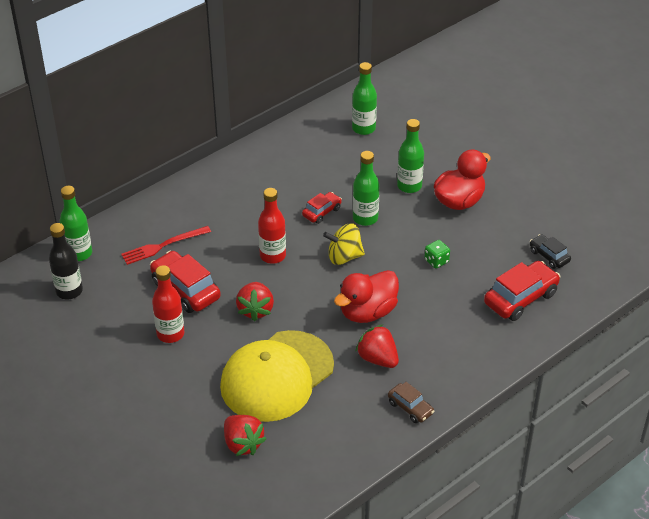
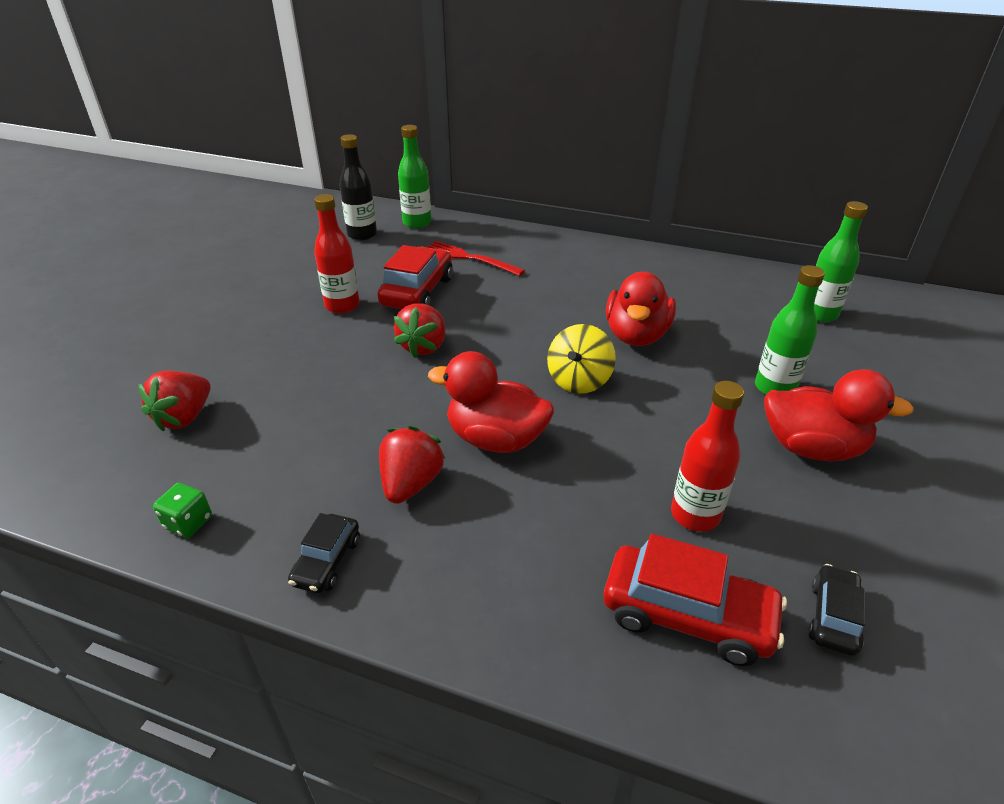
camera: 60 degrees right, 5 degrees down
(255, 310) = (423, 346): red strawberry -> red strawberry turned 45 degrees counterclockwise
(272, 256) = (524, 327): red bottle -> red bottle (695, 515)
(277, 376) = (320, 402): yellow cap -> none
(322, 212) = (636, 335): red car -> red duck
(344, 257) = (579, 380): yellow spinning top -> yellow spinning top turned 120 degrees counterclockwise
(365, 218) = (667, 372): green bottle -> none
(410, 408) = (327, 561): brown car -> black car
(436, 261) = (663, 471): green dice -> green dice (188, 522)

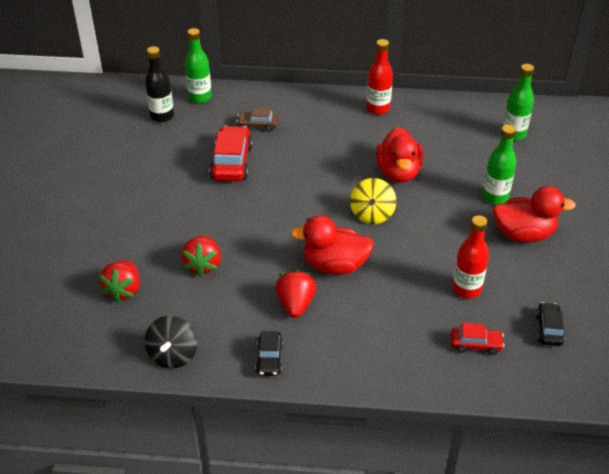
camera: 15 degrees left, 5 degrees up
(188, 522) = (173, 355): green dice -> black spinning top
(342, 306) = (182, 184): red bottle -> red bottle (378, 108)
(423, 346) = (258, 207): red strawberry -> red strawberry (203, 265)
(471, 258) = (257, 125): red fork -> brown car
(687, 615) = (475, 344): red car -> red car, size x0.57

